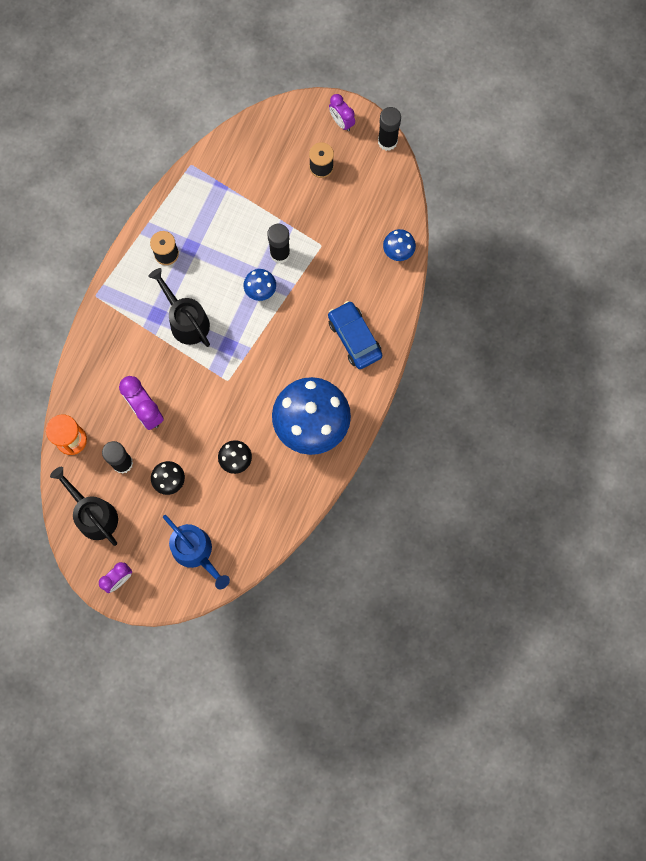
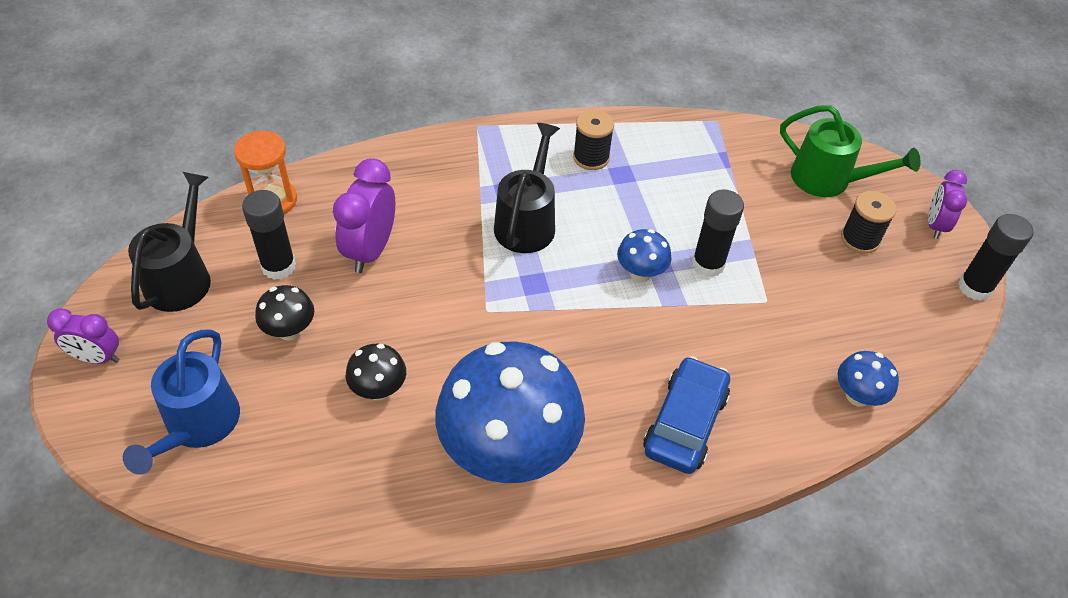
camera: 50 degrees right, 25 degrees down
(275, 145) = (828, 180): none -> green watering can

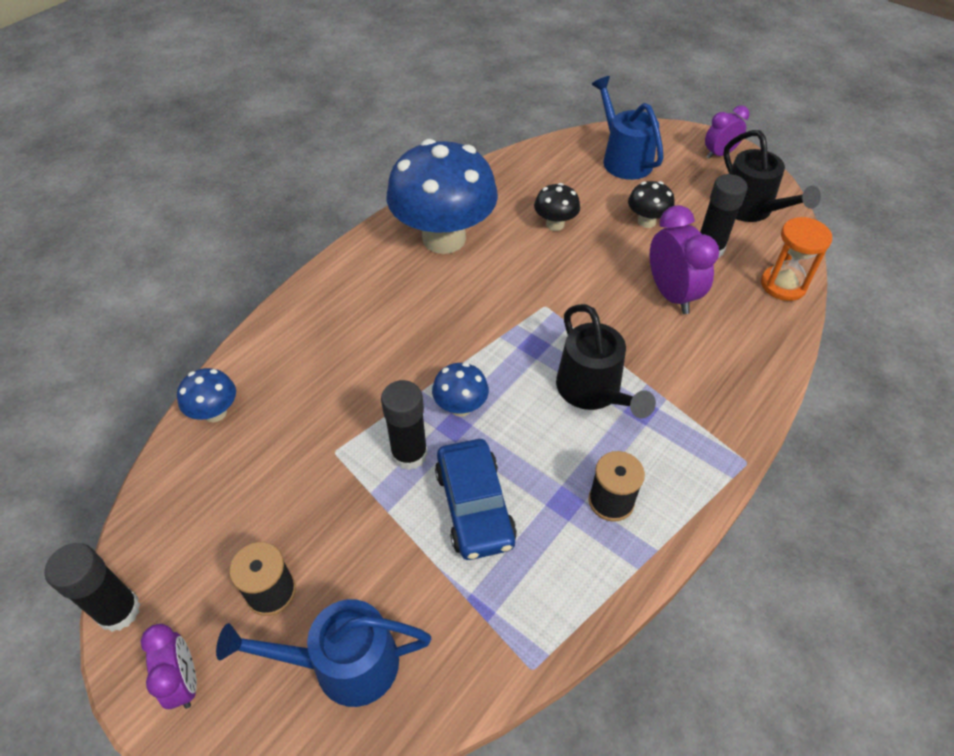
camera: 145 degrees right, 0 degrees up
(685, 423) = (343, 316): blue car -> blue car (475, 506)
(828, 180) = (343, 664): green watering can -> blue watering can

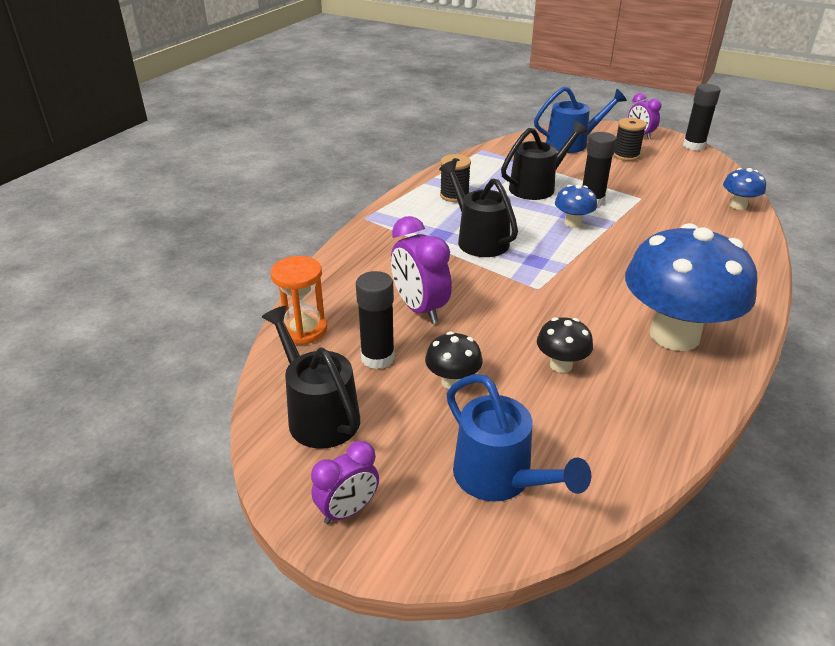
camera: 170 degrees right, 15 degrees down
(475, 506) = (537, 187): blue car -> black watering can

